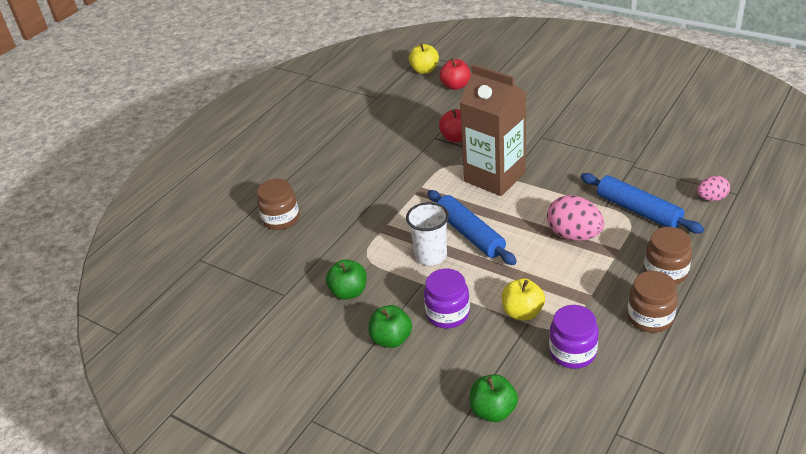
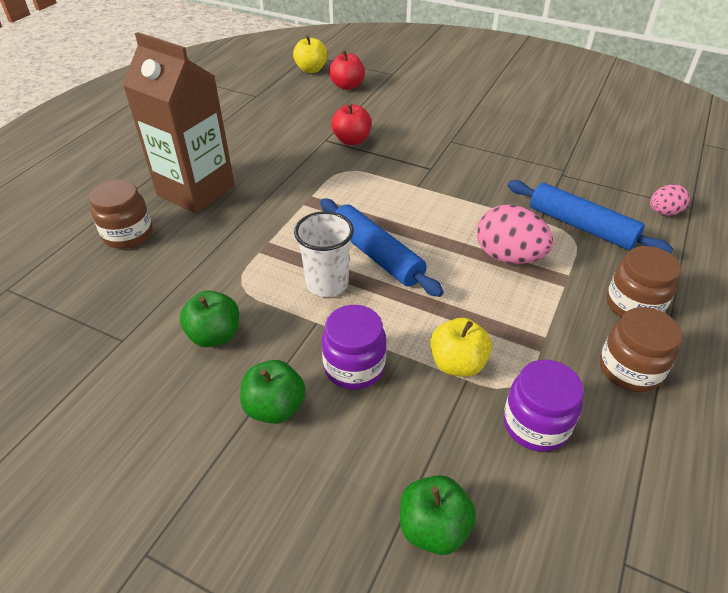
camera: 10 degrees left, 5 degrees up
(494, 177) = (401, 185): brown carton -> brown carton (196, 191)

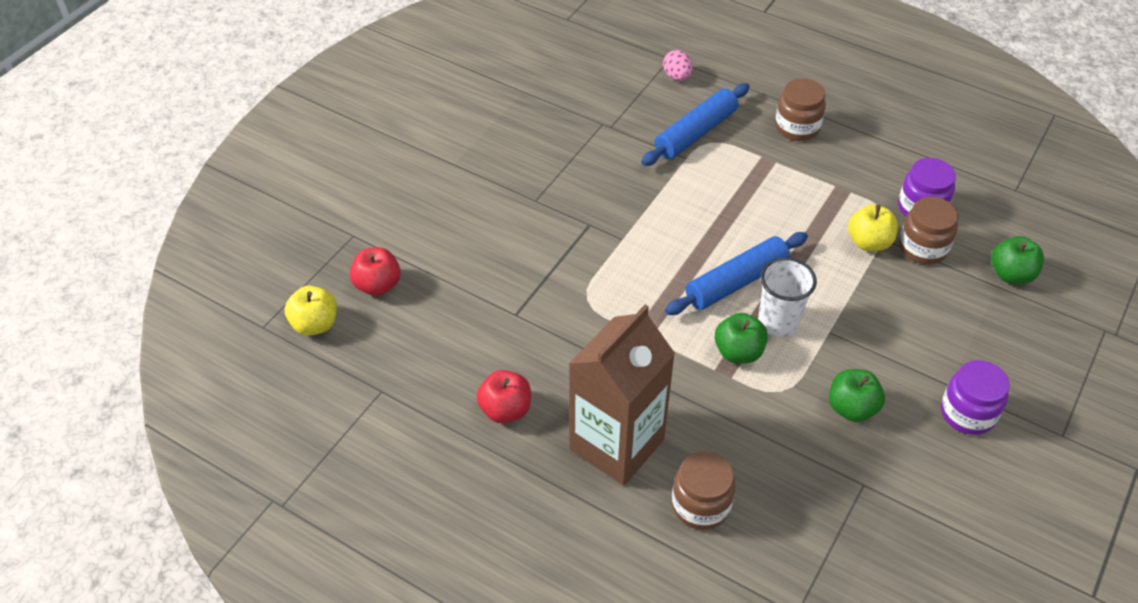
camera: 85 degrees left, 5 degrees up
(275, 407) = (927, 361): green apple -> green apple (738, 352)
(351, 140) = (521, 289): red apple -> red apple (505, 410)
(354, 367) = (879, 307): purple jar -> purple jar (967, 413)
(508, 257) = (738, 189): pink egg -> none
(629, 369) = (865, 148): brown jar -> brown jar (922, 248)

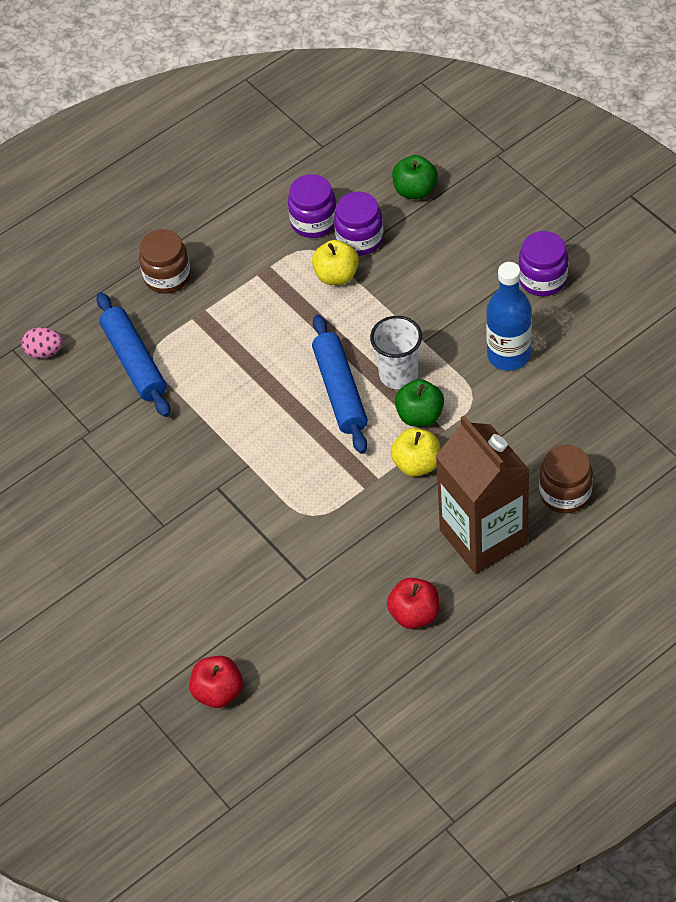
camera: 65 degrees left, 5 degrees up
(315, 324) = (247, 758): yellow apple -> yellow apple (417, 464)
(851, 408) = (508, 355): green apple -> blue bottle
(922, 248) = (360, 239): brown jar -> purple jar

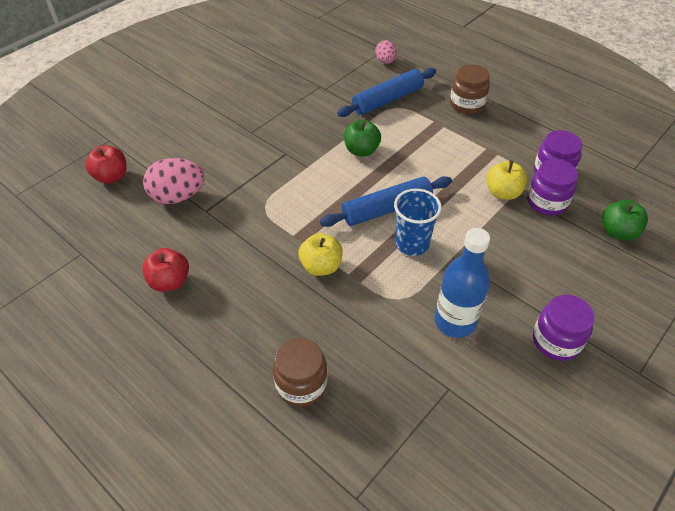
camera: 75 degrees right, 5 degrees down
(274, 610) = (178, 196): none -> pink egg
(398, 375) = (412, 244): white cup -> blue cup
(420, 415) = (372, 263): green apple -> green apple (361, 150)
(483, 537) = (248, 322): brown carton -> none

